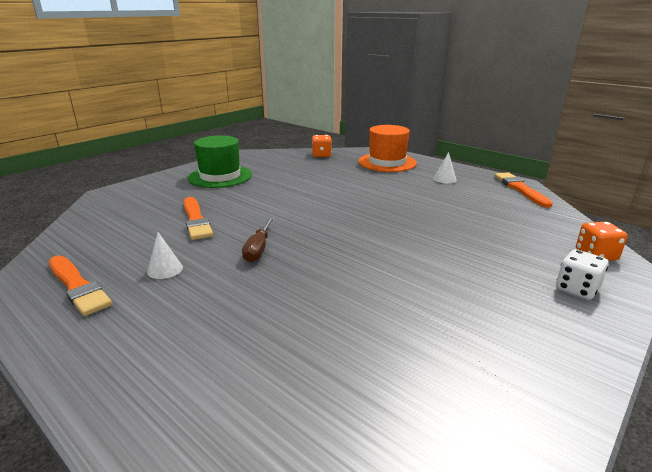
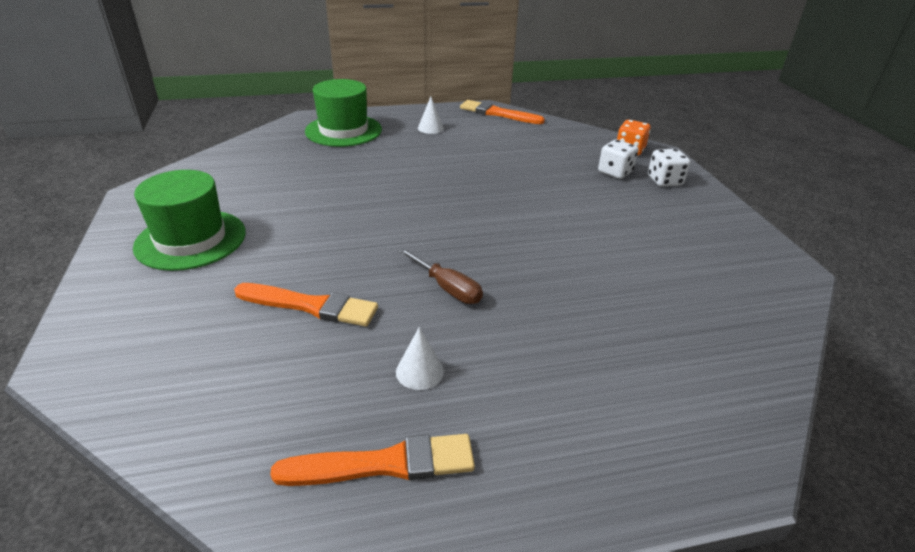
camera: 55 degrees left, 10 degrees up
(321, 155) = (252, 150): orange dice -> none
(387, 162) = (343, 130): orange hat -> green hat
(536, 260) = (615, 172): none -> white dice

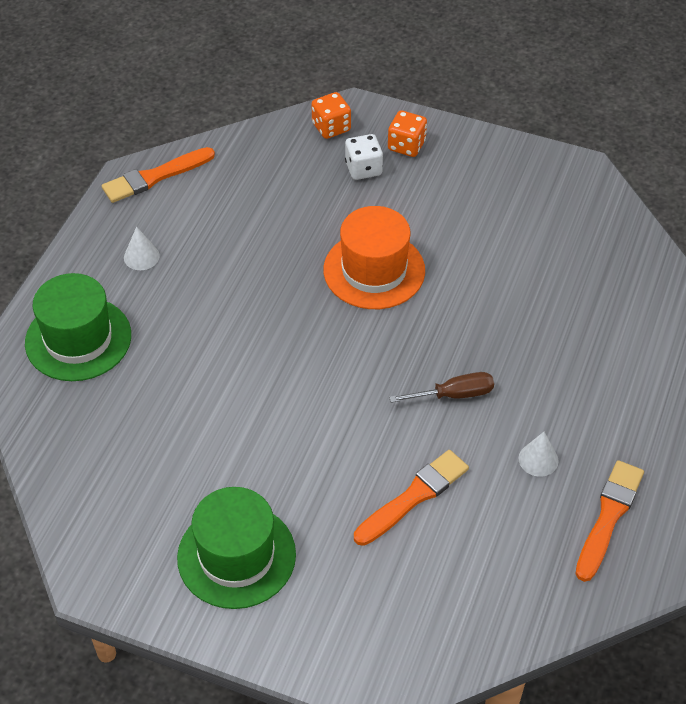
camera: 55 degrees left, 15 degrees up
(529, 206) = (374, 270): none -> orange hat
(664, 181) = (406, 145): white dice -> orange dice

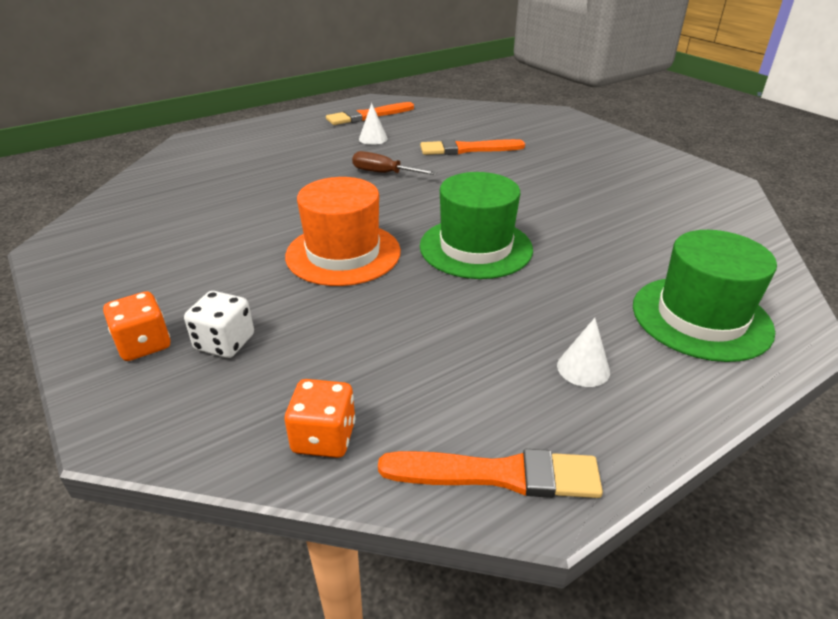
camera: 145 degrees left, 15 degrees down
(236, 556) = (609, 163): green hat -> green hat (475, 247)
(331, 127) = (183, 416): orange dice -> orange dice (324, 437)

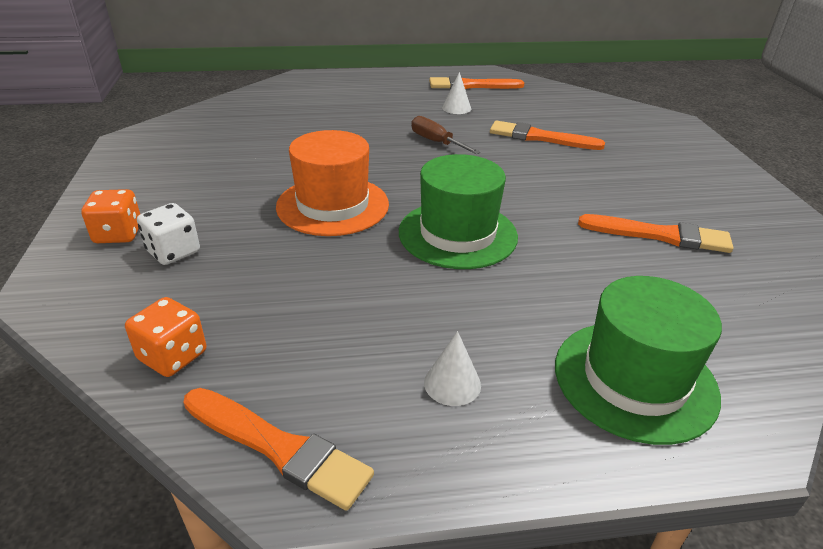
camera: 25 degrees right, 0 degrees up
(623, 206) = (659, 235): none -> orange brush

